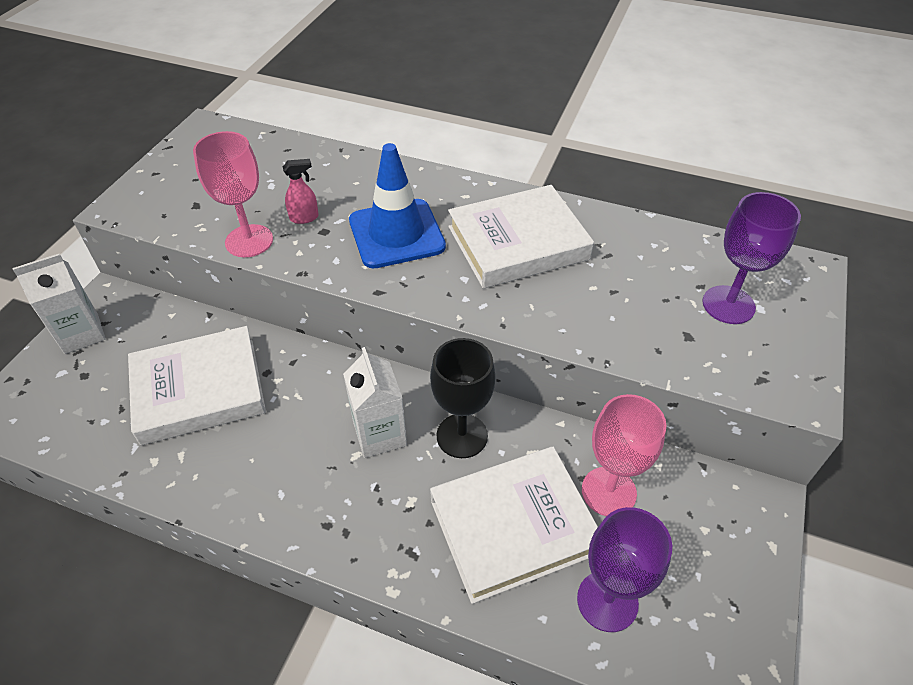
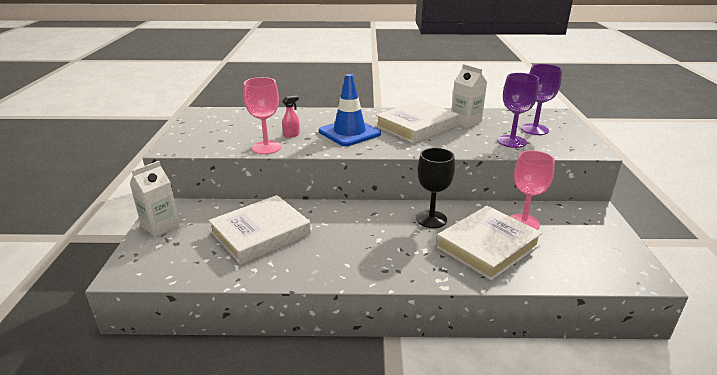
camera: 20 degrees left, 20 degrees down
(380, 434) = (385, 228): white carton -> white carton (465, 121)
(607, 601) = (557, 262): purple goblet -> purple goblet (511, 141)

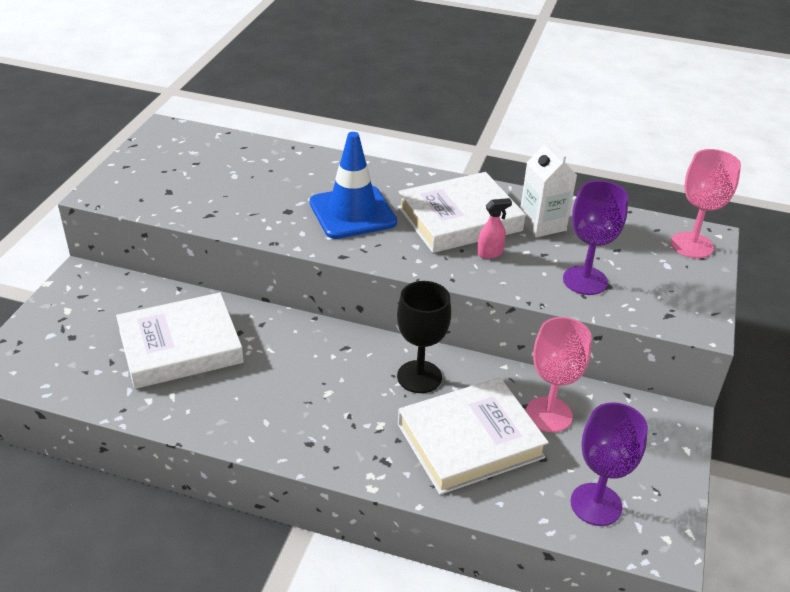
camera: 15 degrees right, 10 degrees up
(160, 226) = (63, 304): white carton -> none
(266, 148) = (222, 219): pink goblet -> pink goblet (692, 245)
(291, 135) = (269, 201): pink spray bottle -> pink spray bottle (490, 253)
(534, 129) = (640, 263): purple goblet -> purple goblet (596, 504)

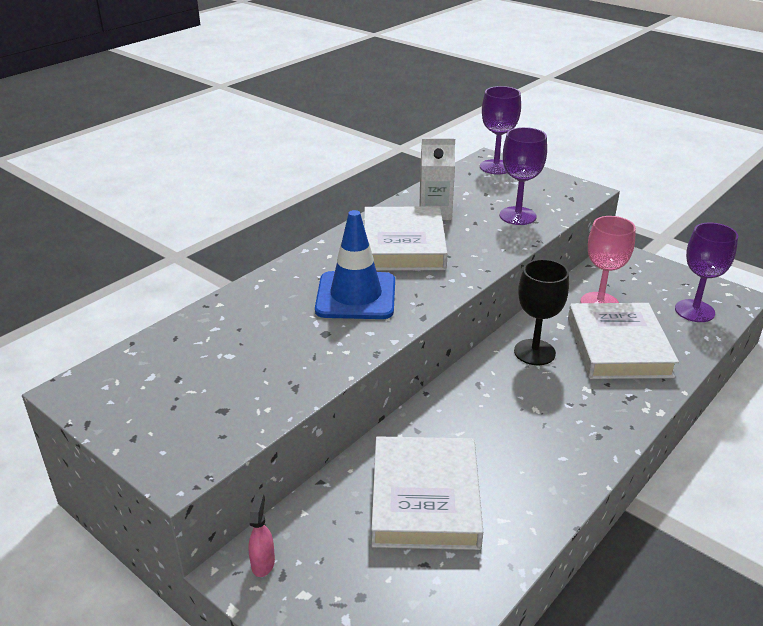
camera: 65 degrees left, 5 degrees down
(490, 253) = (461, 244): pink spray bottle -> pink spray bottle (263, 563)
(692, 245) = (496, 167): pink goblet -> purple goblet

